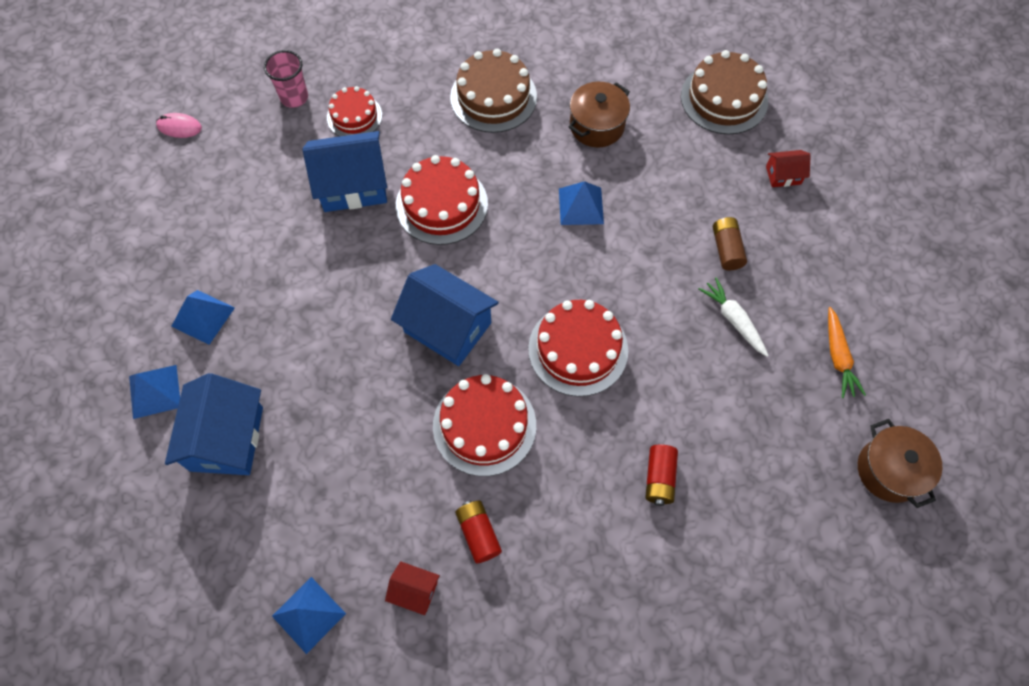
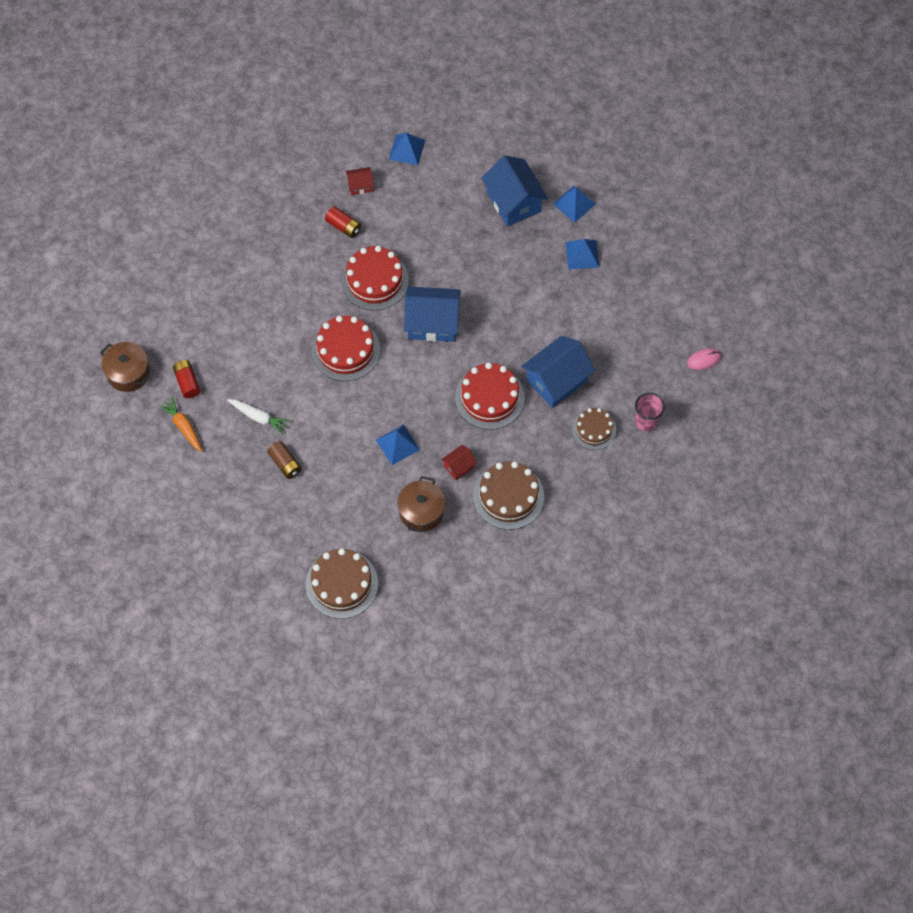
camera: 150 degrees right, 0 degrees up
(354, 116) = (594, 429): red cake -> brown cake
(659, 478) = (259, 303): red battery -> red battery (187, 382)
(783, 175) = (271, 541): red house -> red house (459, 466)

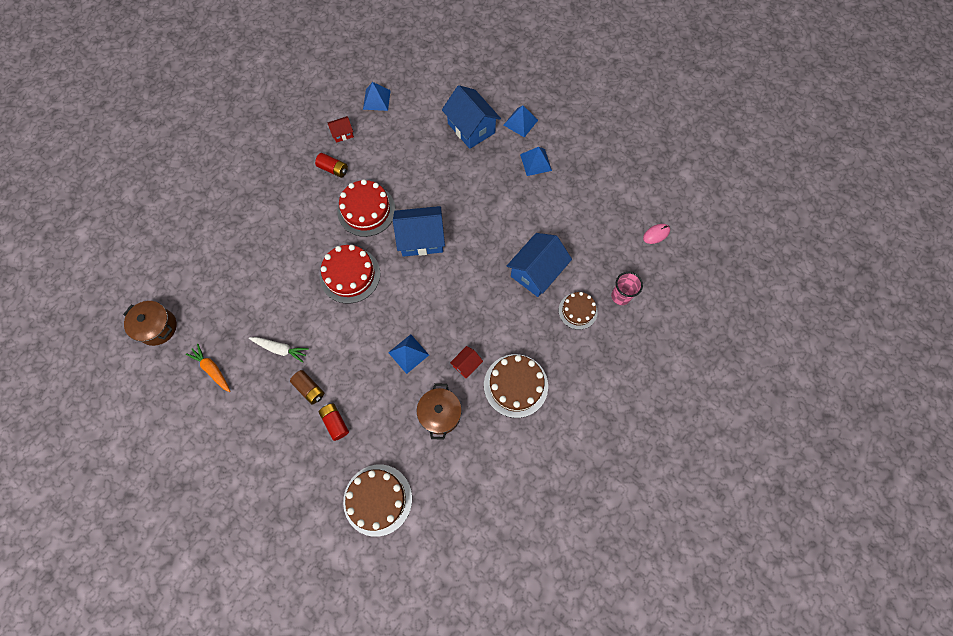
camera: 10 degrees left, 5 degrees up
(187, 382) = (212, 327): red battery -> red battery (335, 422)
(489, 397) = (482, 297): red cake -> none

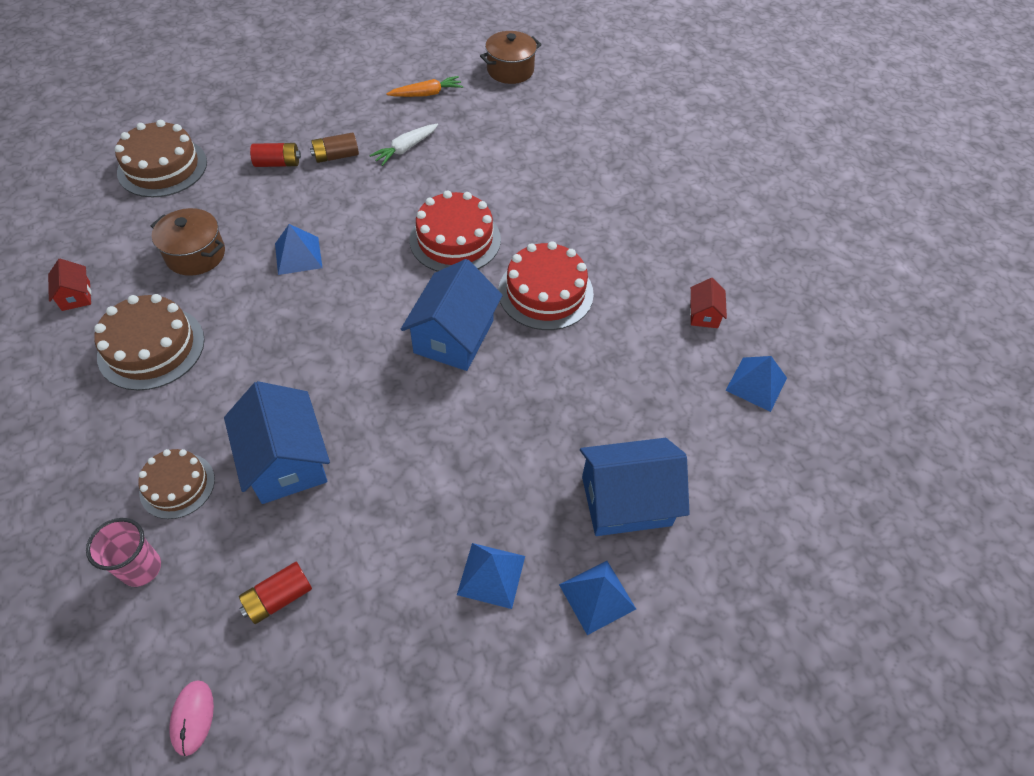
camera: 115 degrees right, 15 degrees down
(333, 169) = (641, 281): red battery -> red battery (278, 598)
(466, 365) = (229, 307): red house -> red house (76, 296)

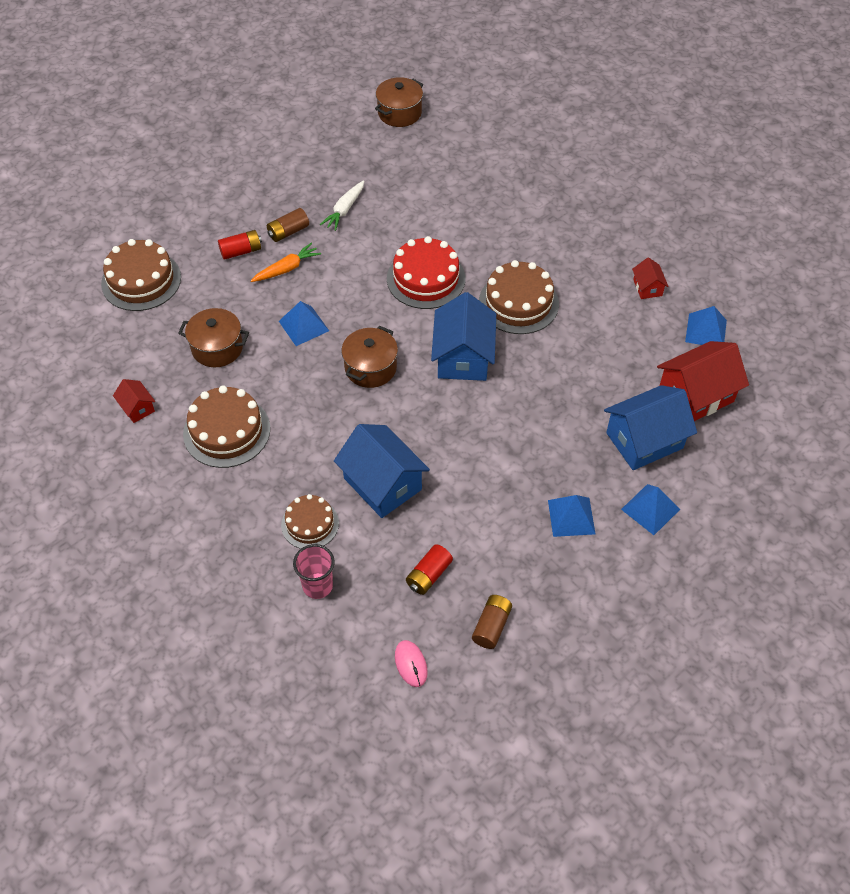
camera: 15 degrees left, 0 degrees up
(320, 697) = (491, 626): none -> brown battery
(345, 320) = (370, 368): none -> brown pot
(426, 94) = (337, 154): orange carrot -> orange carrot (287, 269)
(545, 292) = (518, 303): red cake -> brown cake
(714, 461) = (695, 395): none -> red house

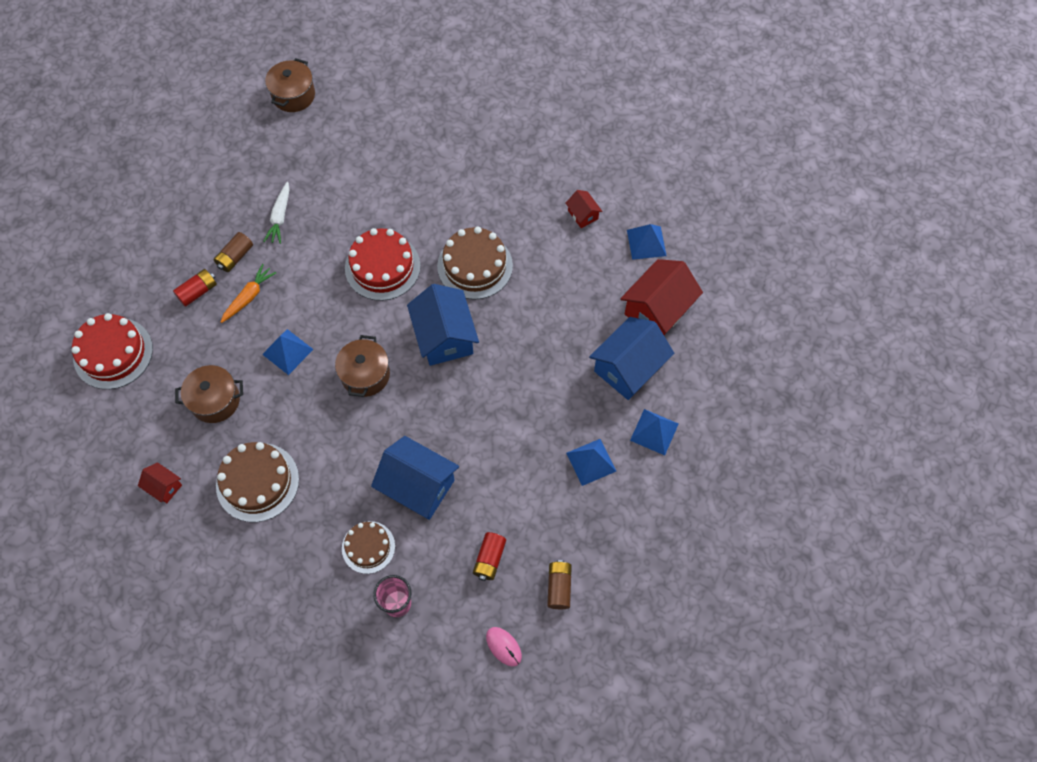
camera: 20 degrees left, 10 degrees up
(141, 280) = (113, 353): brown cake -> red cake

